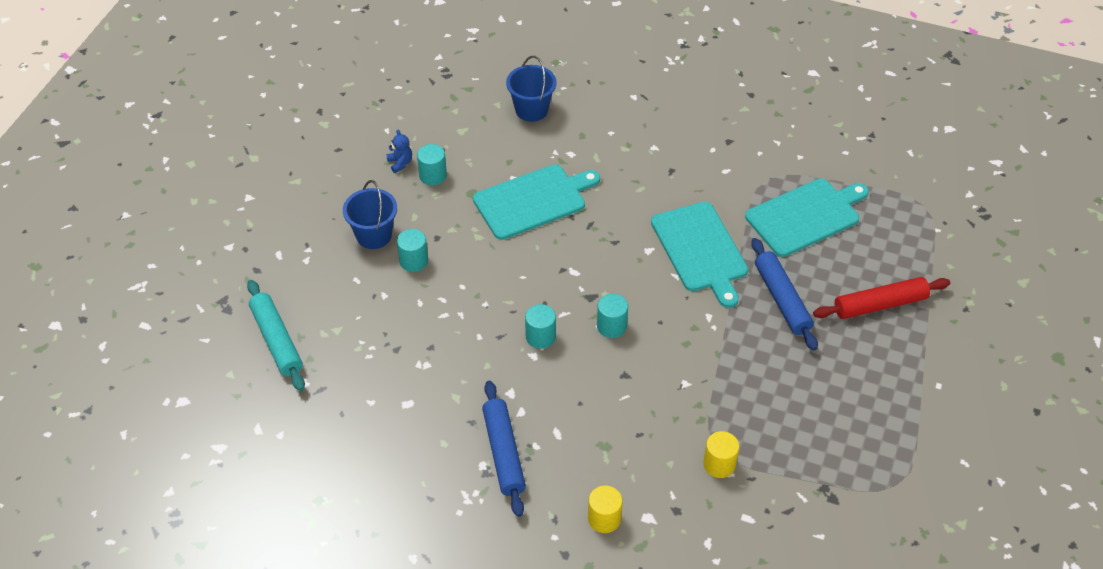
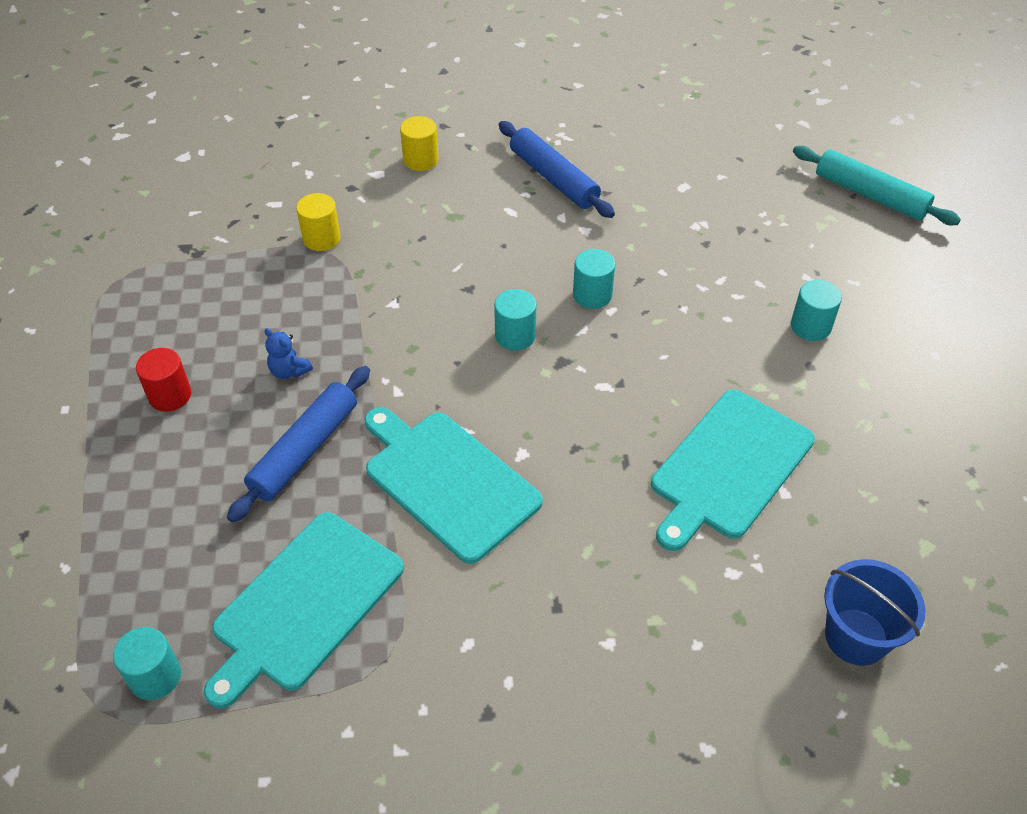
camera: 155 degrees right, 0 degrees up
(374, 235) = (887, 339): blue bucket -> none
(400, 163) = (957, 453): blue teddy bear -> blue teddy bear (289, 371)
(433, 175) = (896, 451): turquoise cylinder -> turquoise cylinder (155, 676)
(782, 299) = (304, 450): blue rolling pin -> blue rolling pin turned 75 degrees clockwise
(863, 368) = (170, 395): none -> red cylinder
(880, 304) = (158, 493): red rolling pin -> none

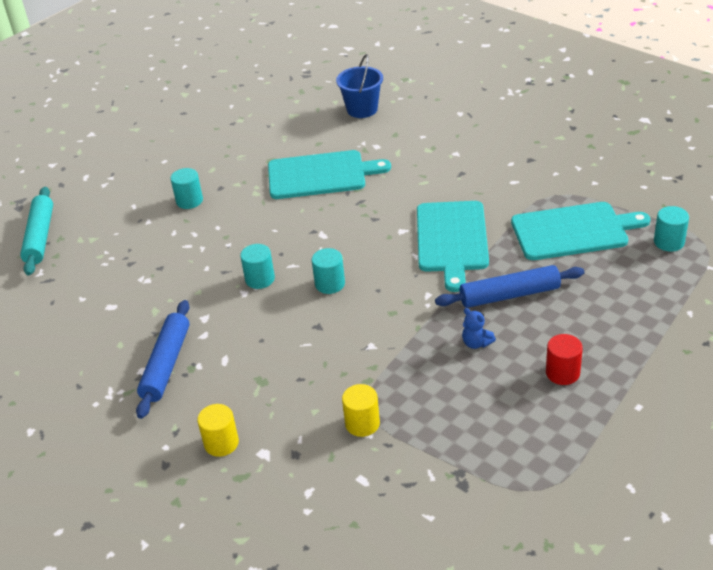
camera: 130 degrees left, 10 degrees down
(289, 371) = (476, 343): blue teddy bear -> blue teddy bear turned 135 degrees clockwise

